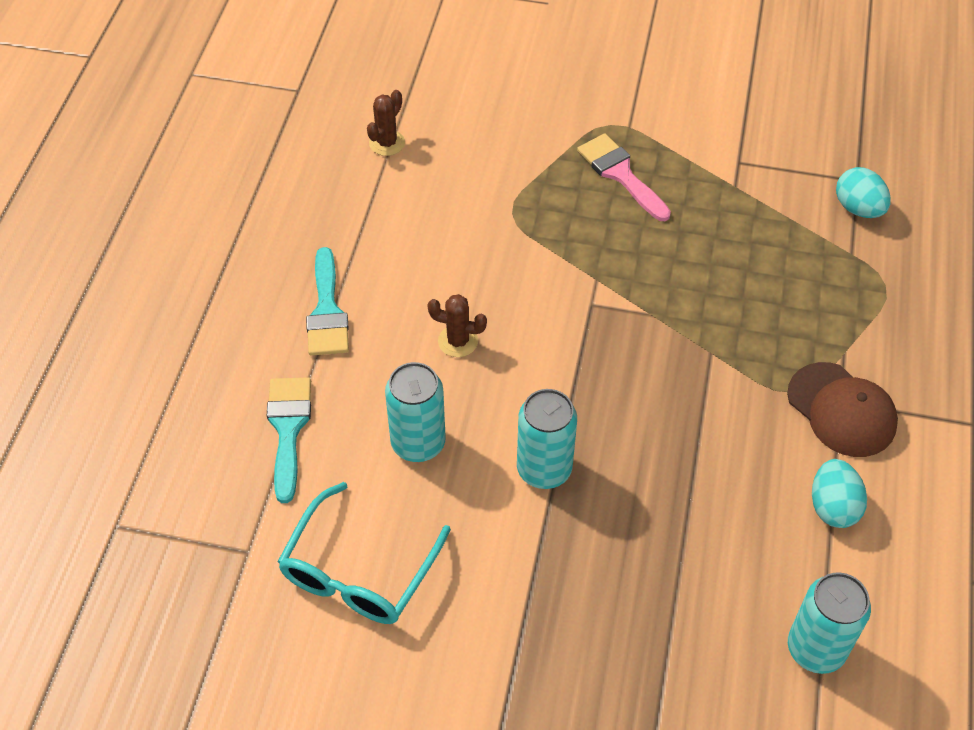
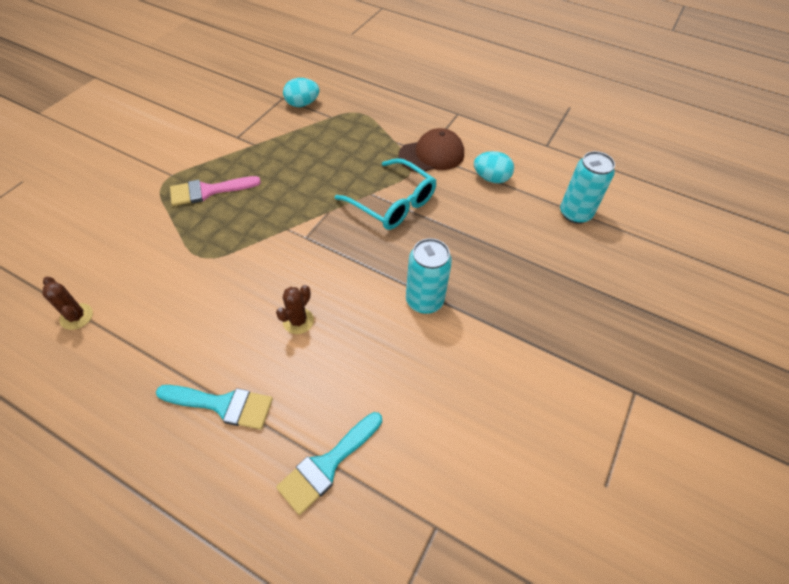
camera: 75 degrees left, 0 degrees up
(288, 429) = (327, 464): turquoise brush -> turquoise brush turned 60 degrees counterclockwise
(359, 570) = (474, 440): turquoise glasses -> turquoise glasses (392, 203)
(418, 443) = (376, 371): turquoise can -> none

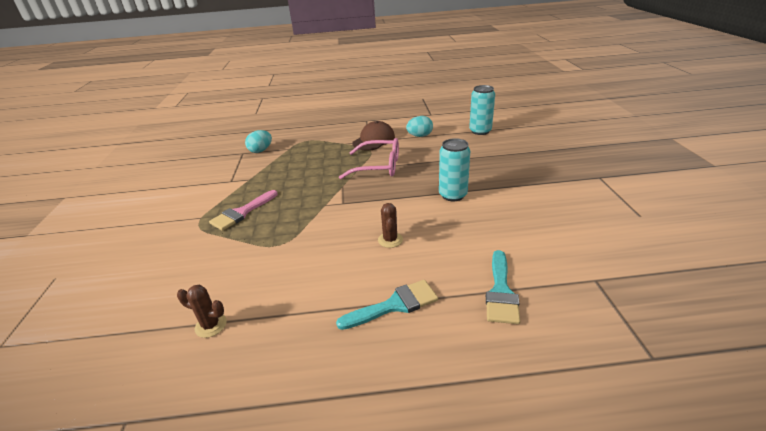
camera: 30 degrees left, 20 degrees down
(392, 203) = (378, 166): turquoise glasses -> pink glasses

